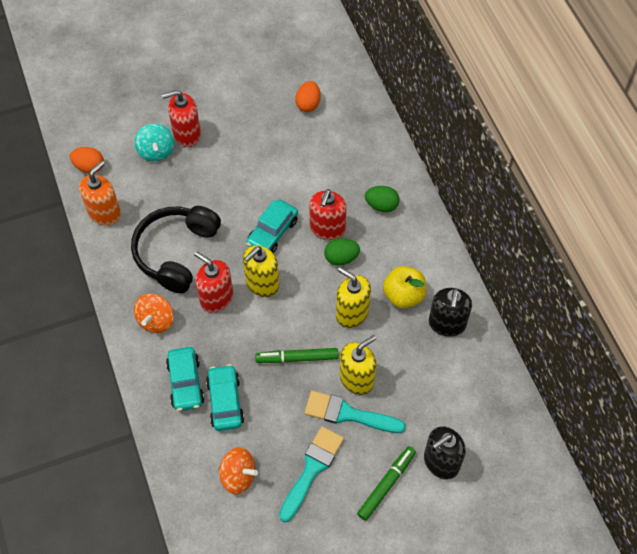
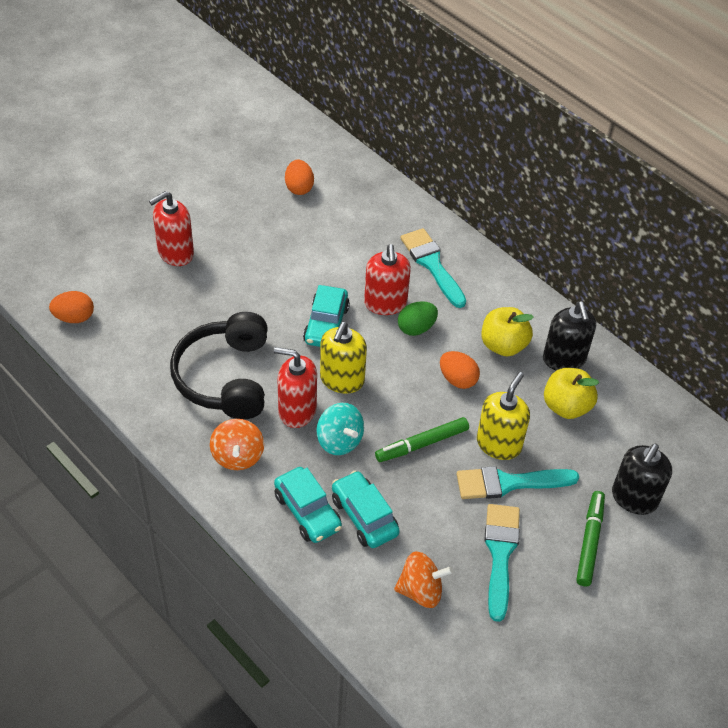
camera: 25 degrees left, 10 degrees down
(104, 213) = (117, 361): orange soap dispenser -> none
(156, 151) = (148, 279): turquoise spinning top -> turquoise spinning top (339, 441)
(352, 313) = (457, 379): yellow soap dispenser -> orange egg
(381, 205) = (432, 264): green egg -> turquoise brush
(427, 365) = (566, 406): none -> yellow apple

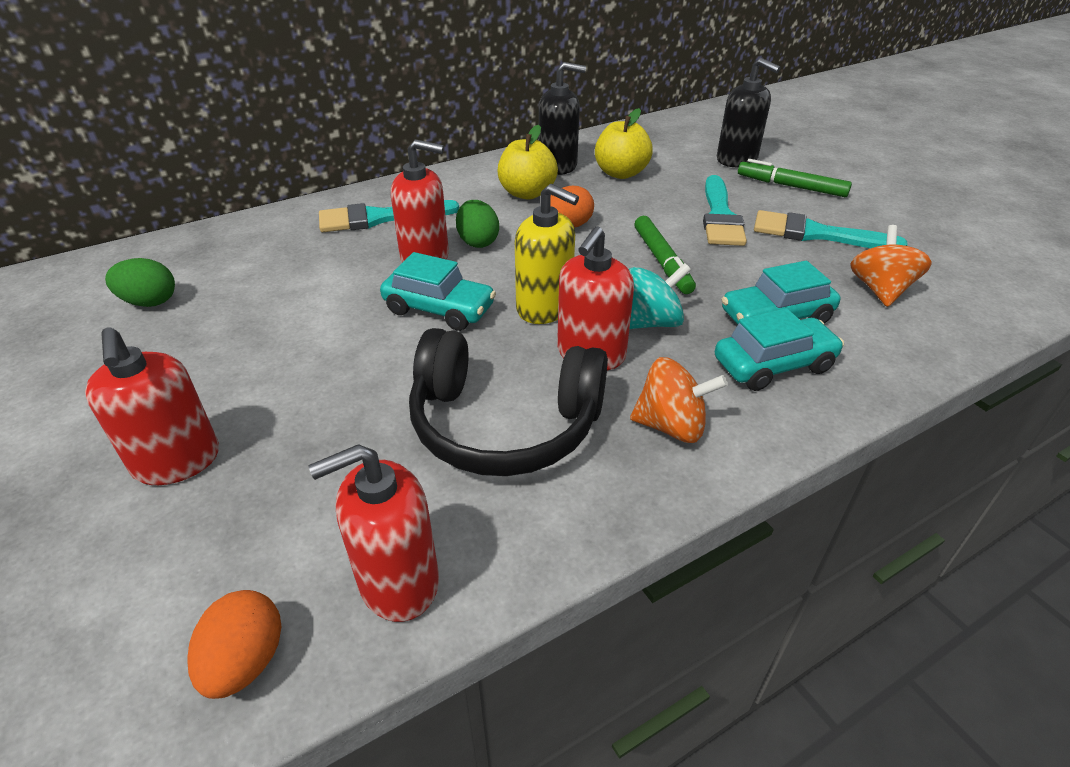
camera: 75 degrees left, 10 degrees down
(117, 356) = (398, 581): none -> red soap dispenser
(299, 188) = (150, 302): orange egg -> green egg
(499, 444) = (666, 214): yellow soap dispenser -> none

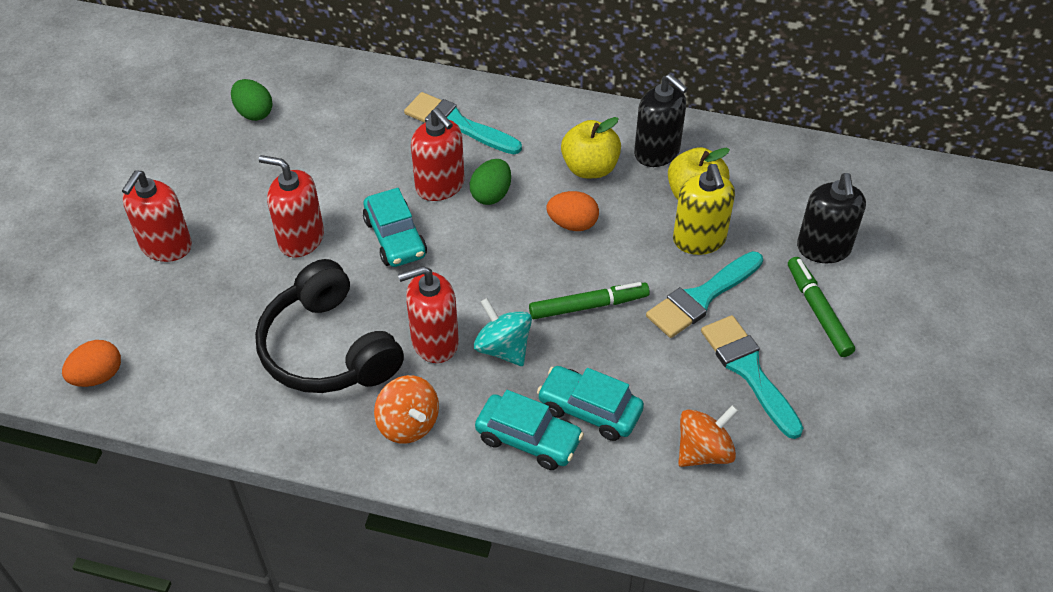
camera: 45 degrees right, 10 degrees up
(398, 581) = (184, 392): red soap dispenser -> red soap dispenser (301, 239)
(544, 308) = (456, 285): yellow soap dispenser -> yellow soap dispenser (699, 239)
(650, 322) = (503, 348): turquoise spinning top -> turquoise spinning top turned 150 degrees counterclockwise
(662, 261) = (588, 306): green marker -> green marker turned 135 degrees counterclockwise

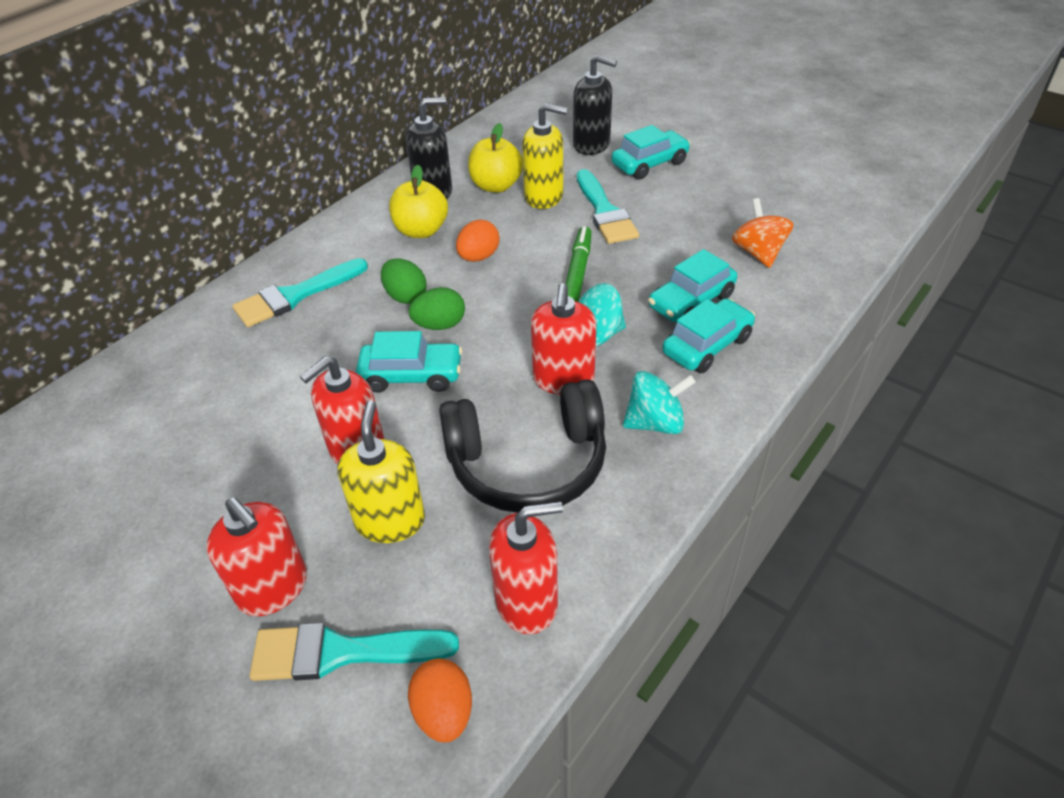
camera: 65 degrees left, 5 degrees down
(242, 285) = (390, 520): none -> yellow soap dispenser
(254, 113) = (126, 451): green egg -> green egg (440, 325)
(408, 424) = (655, 422): orange spinning top -> turquoise spinning top
(440, 186) = (367, 327): red soap dispenser -> red soap dispenser (527, 601)
(748, 370) = (689, 210): turquoise brush -> turquoise brush (341, 652)
(818, 311) = (650, 164): green marker -> turquoise car

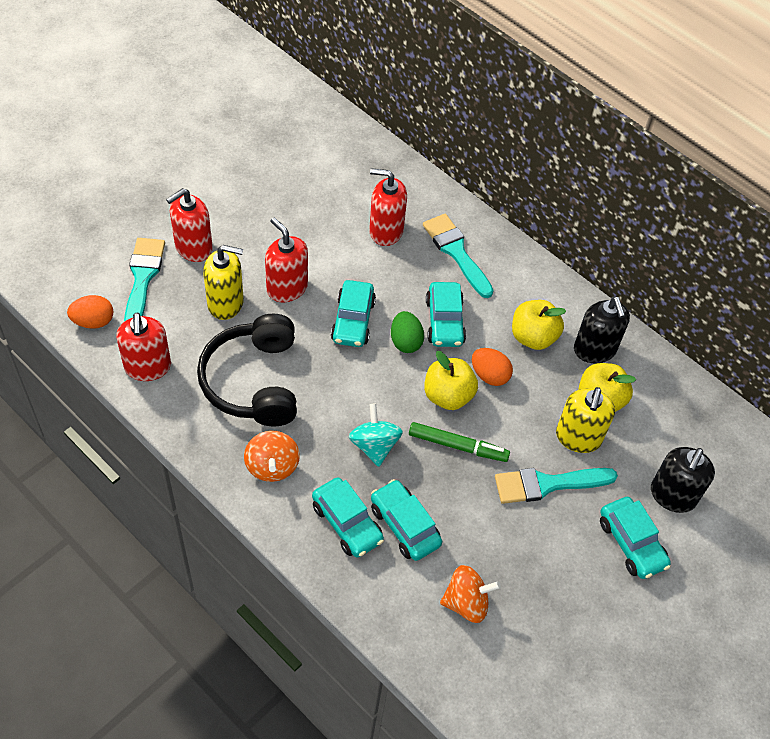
camera: 90 degrees right, 10 degrees up
(405, 296) = (444, 321): green egg -> turquoise car
(512, 285) = (448, 396): none -> yellow apple
(563, 379) = (329, 415): red soap dispenser -> red soap dispenser (386, 231)
(655, 422) = (272, 466): turquoise spinning top -> orange spinning top

